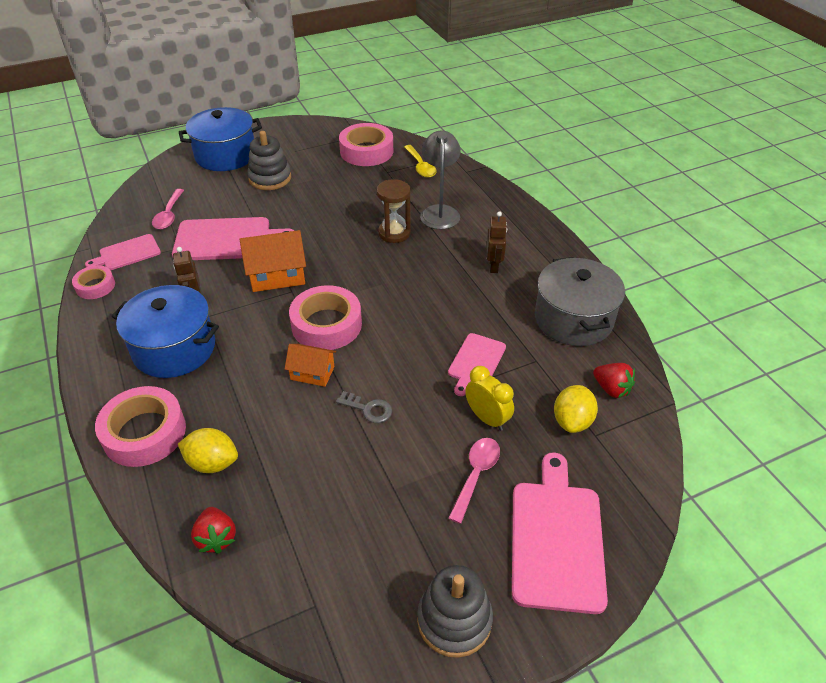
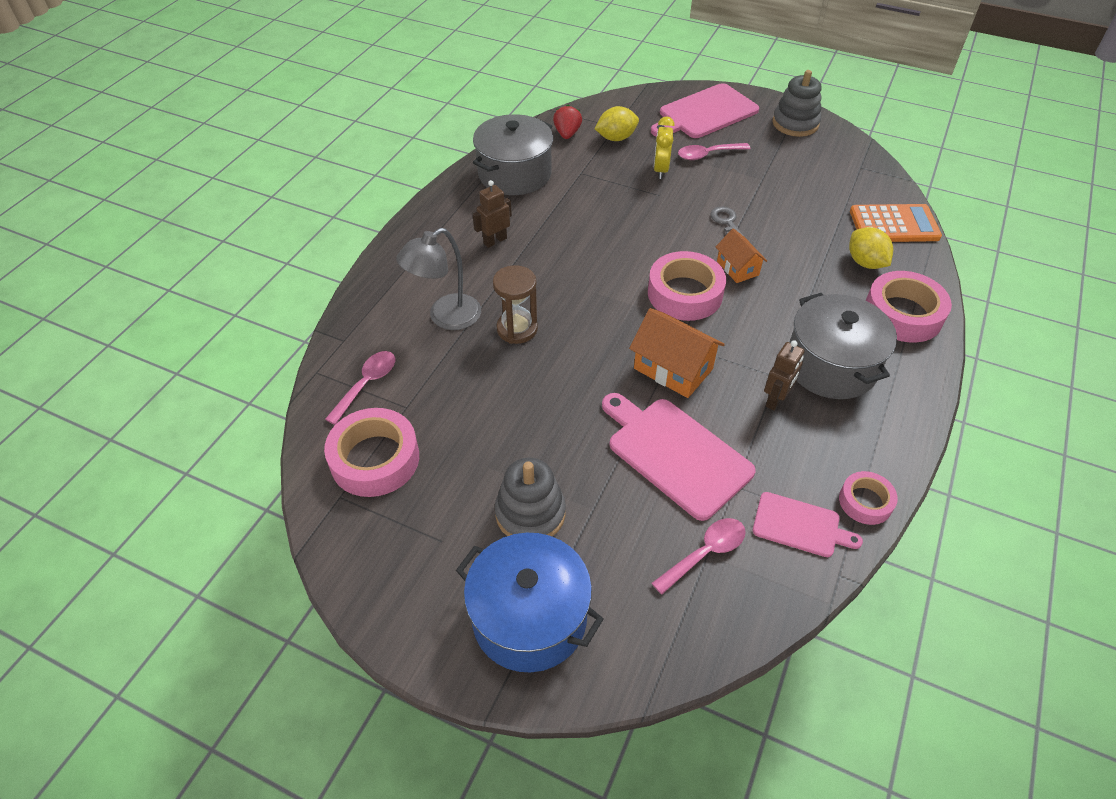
camera: 130 degrees left, 5 degrees up
(174, 348) = (831, 365): blue pot -> grey pot
(216, 538) = (894, 224): red strawberry -> orange calculator
(420, 166) = (366, 384): yellow spoon -> pink spoon
(476, 362) = (618, 197): pink cutting board -> none

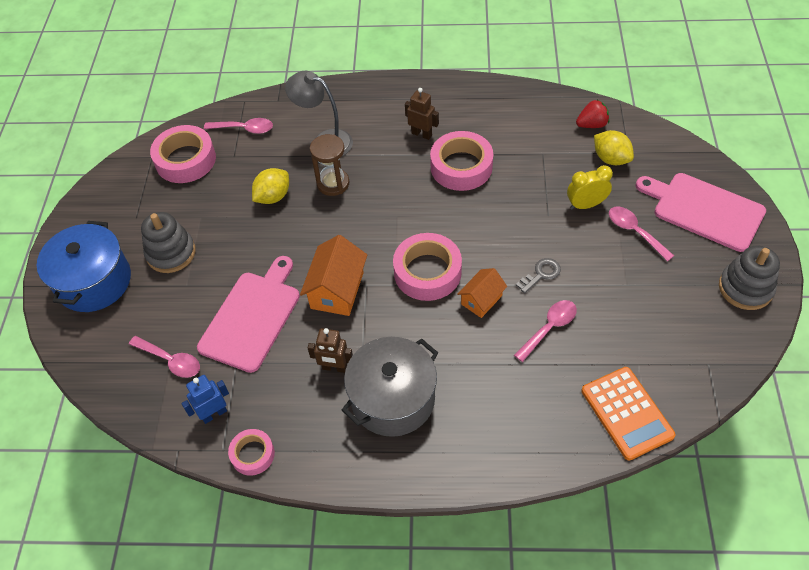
camera: 70 degrees right, 5 degrees up
(514, 174) = (511, 113): grey pot -> none
(789, 237) = (549, 328): none -> pink spoon
(800, 526) = (214, 414): pink cutting board -> blue robot
(865, 262) = (549, 398): yellow lemon -> yellow lemon (273, 197)
(903, 314) = (490, 444): pink tape -> pink tape (461, 167)

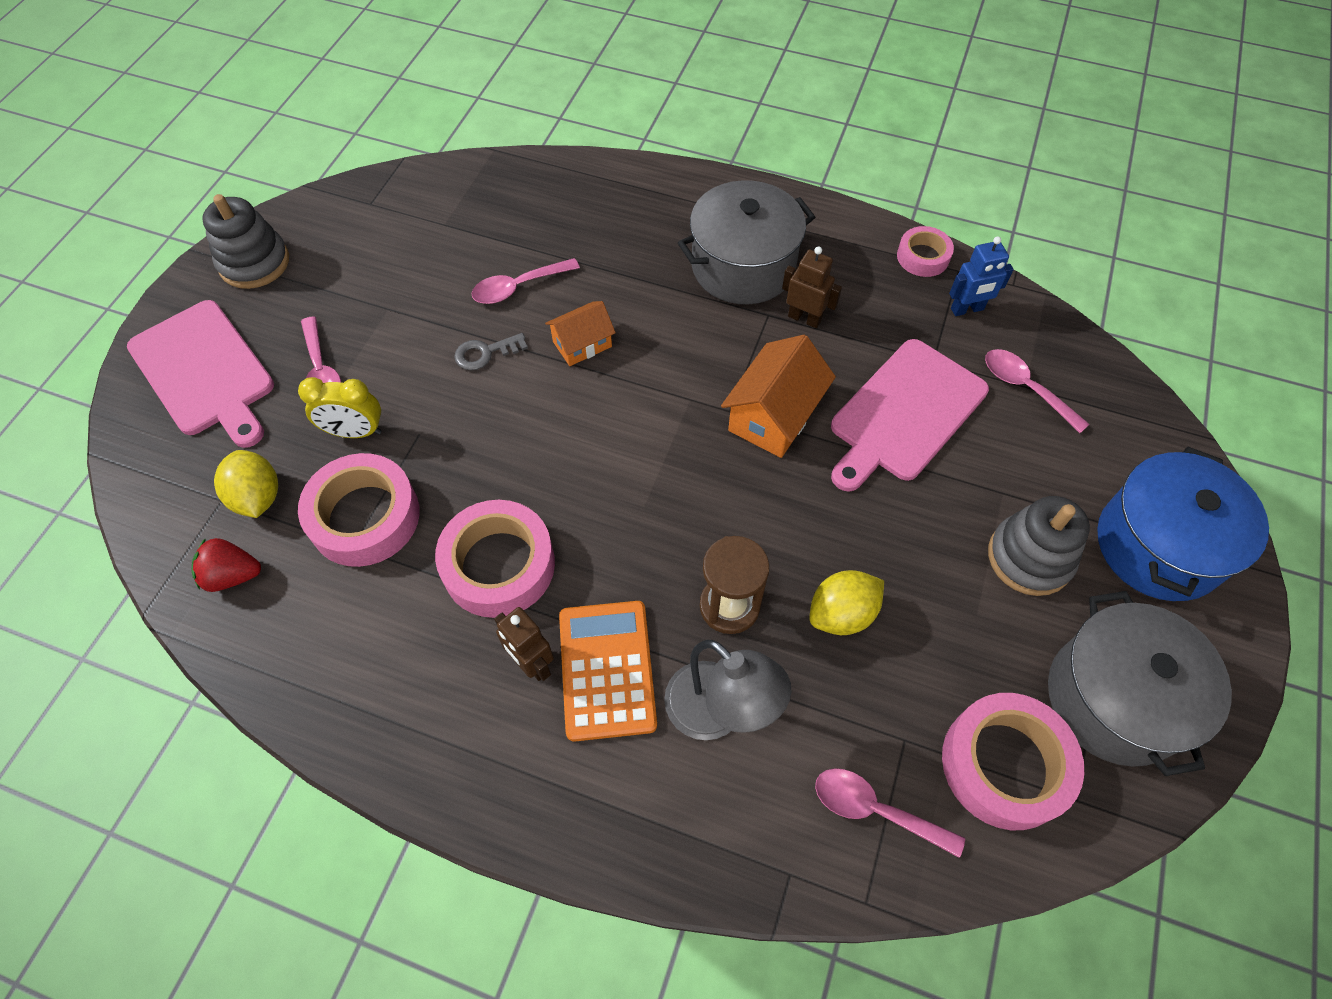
camera: 165 degrees left, 5 degrees up
(129, 200) = (1114, 699): none -> grey pot
(427, 272) = (636, 402): pink tape -> pink tape (365, 517)
(626, 413) = (492, 185): orange calculator -> orange calculator (607, 670)

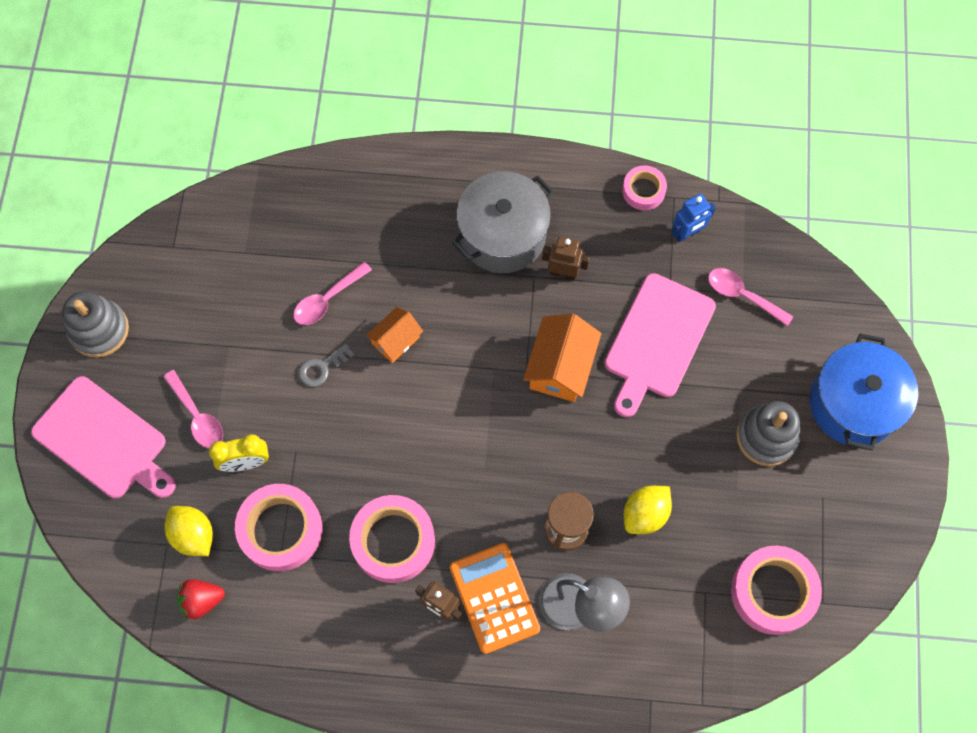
camera: 15 degrees left, 10 degrees up
(875, 810) = (695, 645): pink spoon -> none
(1114, 699) = (837, 527): grey pot -> none

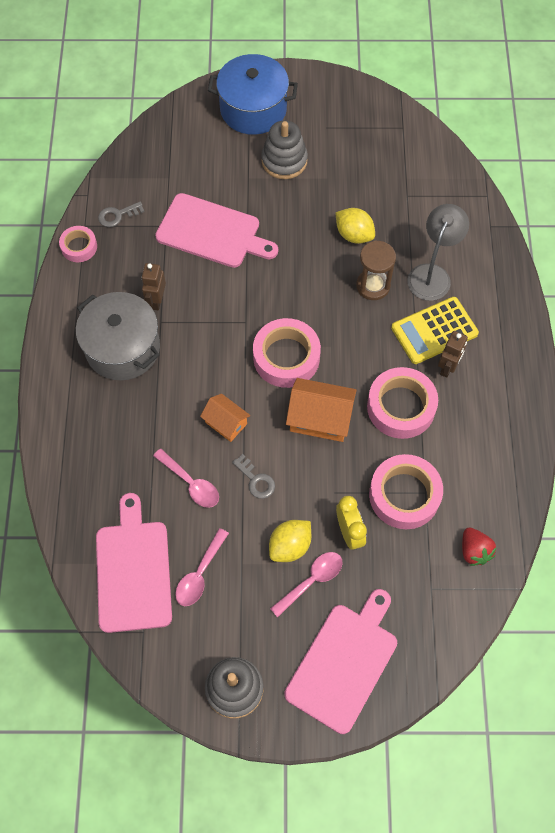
camera: 95 degrees left, 5 degrees down
(193, 535) = (419, 567): yellow lemon -> yellow lemon (290, 546)
(238, 239) = (133, 571): none -> pink cutting board
(494, 598) = (434, 331): orange calculator -> yellow calculator
(560, 367) = (240, 298): orange house -> orange house (320, 418)
(687, 233) = (117, 215): blue robot -> grey key
(742, 295) = (170, 177): pink spoon -> pink spoon (200, 574)
(773, 592) = (400, 155): pink tape -> pink tape (286, 357)

